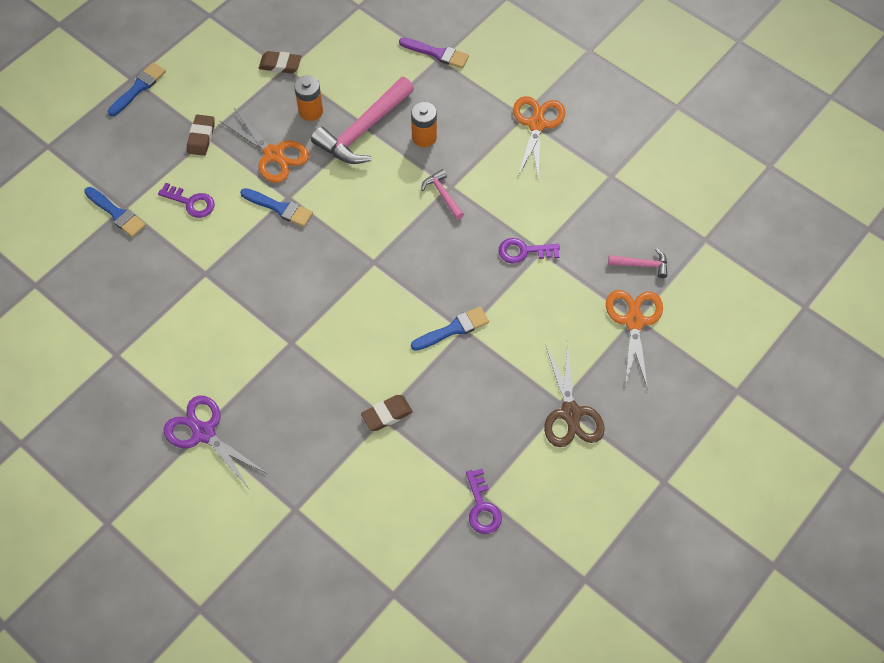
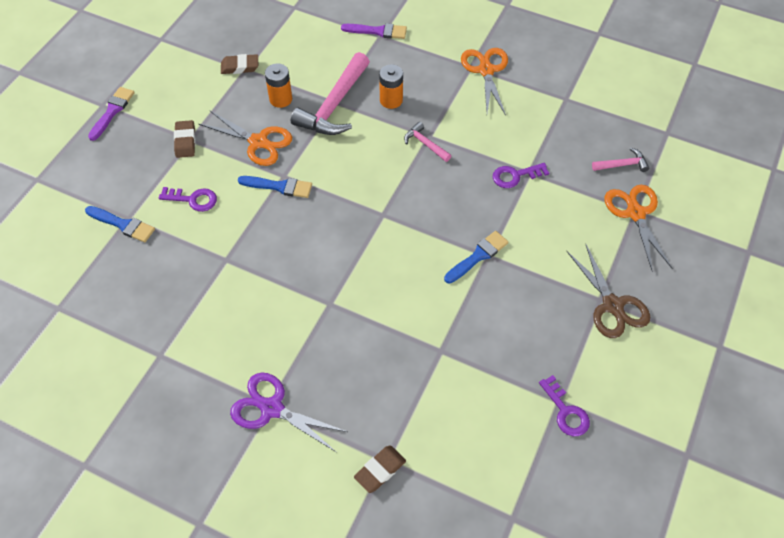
camera: 15 degrees left, 5 degrees down
(138, 88) = (112, 111): blue brush -> purple brush
(387, 414) = (444, 347): brown eraser -> brown eraser (380, 470)

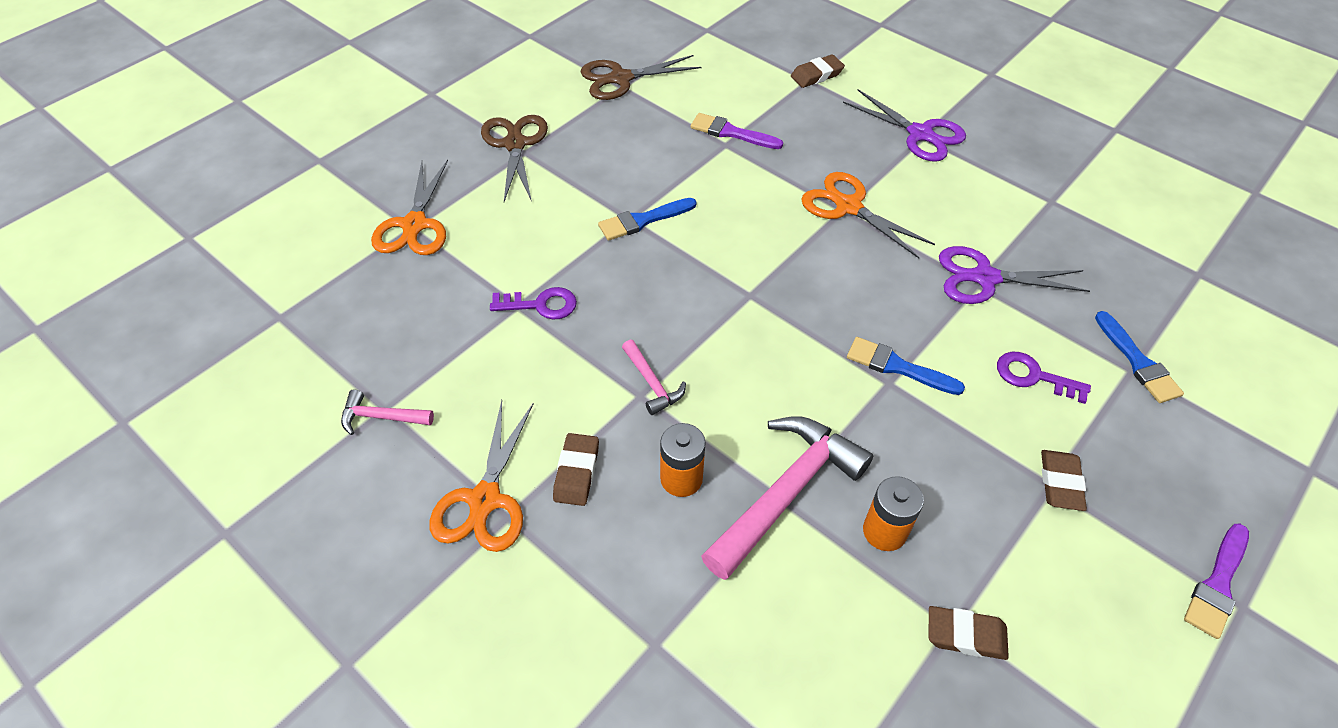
camera: 165 degrees left, 5 degrees down
(123, 224) = (1138, 362): blue brush -> blue brush turned 150 degrees counterclockwise
(220, 266) = (984, 278): none -> purple scissors
(258, 142) = (928, 451): orange scissors -> orange scissors (848, 206)
(378, 31) = (656, 660): purple brush -> purple brush (731, 132)
(446, 91) = (576, 472): none -> brown eraser
(566, 412) = (620, 79): purple key -> brown scissors
(622, 165) = (381, 286): pink hammer -> pink hammer (381, 417)

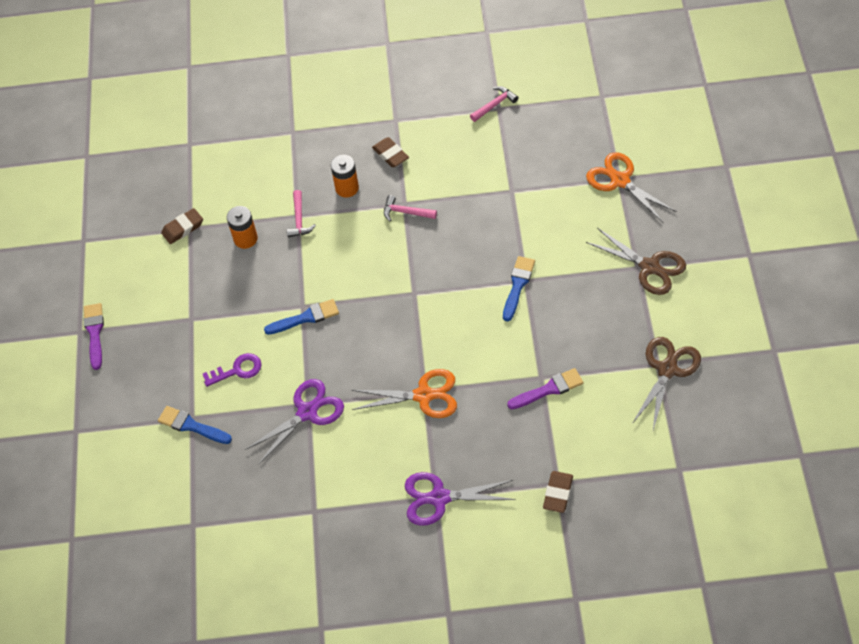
camera: 140 degrees right, 5 degrees up
(485, 500) = (411, 117): orange scissors -> none
(541, 305) = (502, 200): purple key -> none
(787, 492) = (299, 220): pink hammer -> pink hammer, size x0.48
(1060, 483) = (187, 323): brown eraser -> none

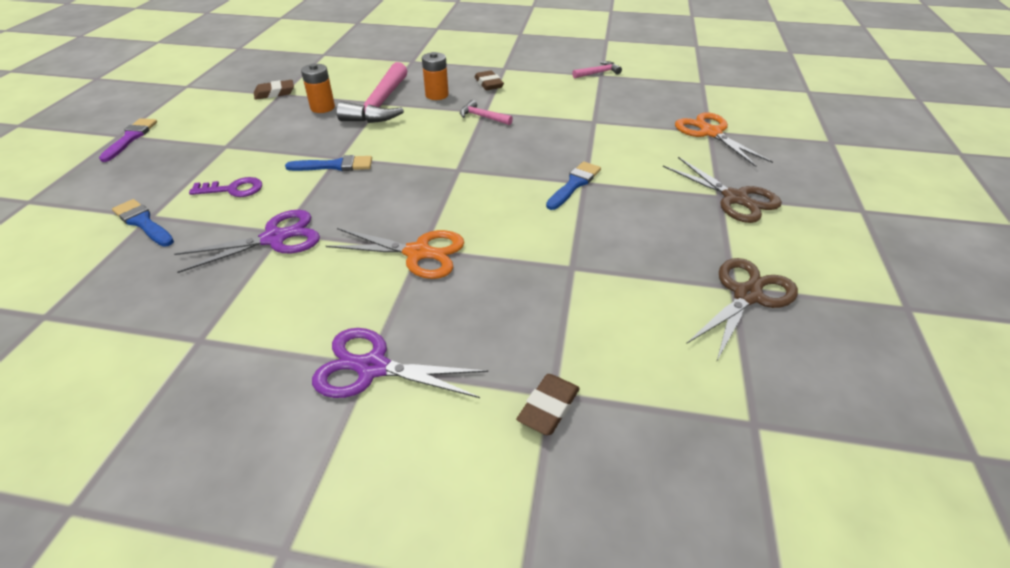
camera: 10 degrees right, 15 degrees down
(299, 220) = (380, 105): pink hammer -> pink hammer, size x2.08
(549, 389) = (578, 281): purple brush -> none

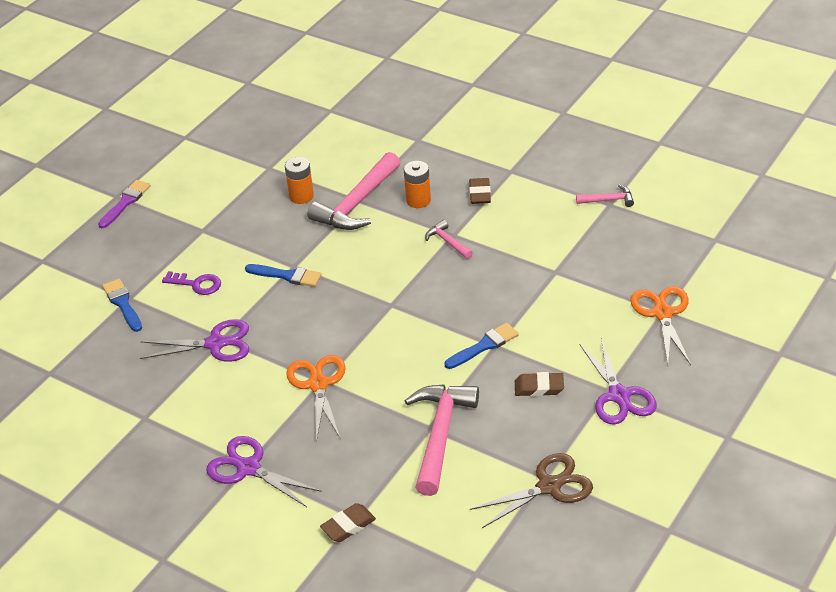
camera: 25 degrees right, 0 degrees up
(274, 93) = (263, 165): brown eraser -> brown eraser (539, 387)
(418, 253) = (318, 384): orange scissors -> orange scissors turned 135 degrees counterclockwise
(589, 271) = (440, 434): none -> pink hammer
(735, 198) = (619, 396): brown scissors -> purple scissors

